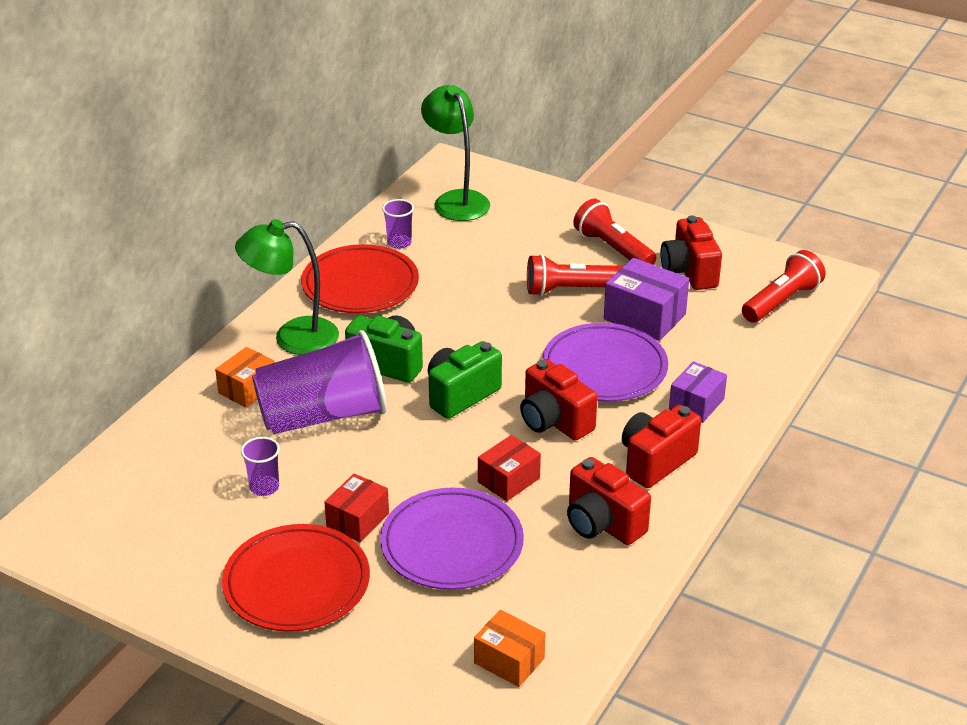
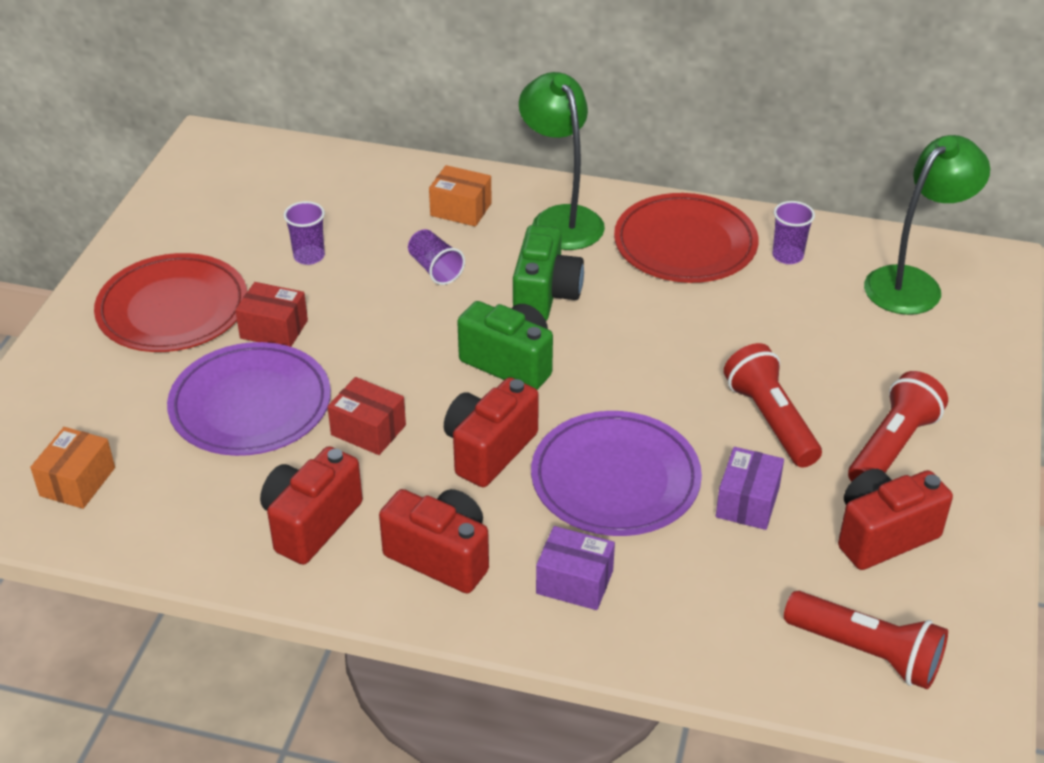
camera: 75 degrees right, 5 degrees up
(323, 416) = (435, 269): purple cup -> purple cup, size x0.42
(644, 317) = (747, 502): purple box -> purple box, size x0.66

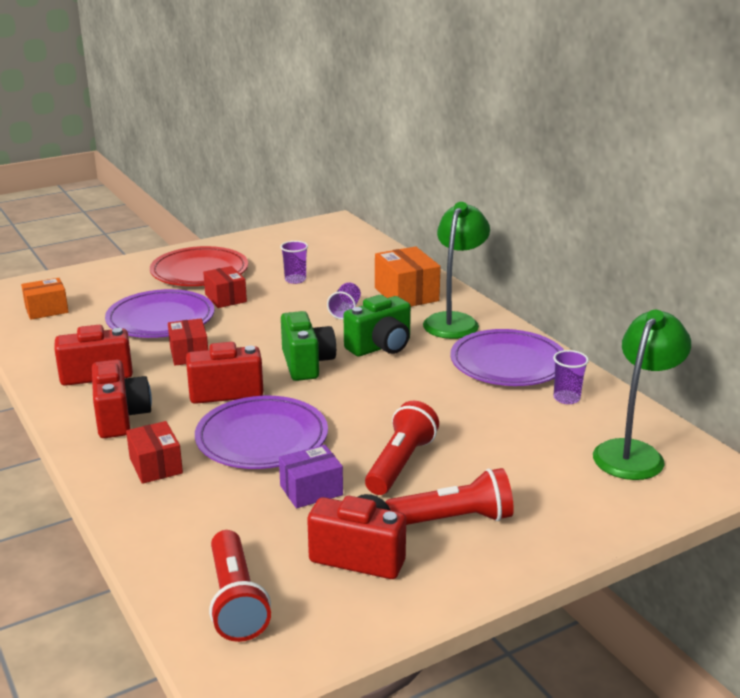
camera: 45 degrees right, 15 degrees down
(461, 209) = (406, 294): orange box -> orange box, size x1.51
(574, 582) = (155, 466): purple box -> red box
(685, 244) = (508, 363): red plate -> purple plate
(913, 283) = (633, 452): green lamp -> green lamp turned 60 degrees counterclockwise

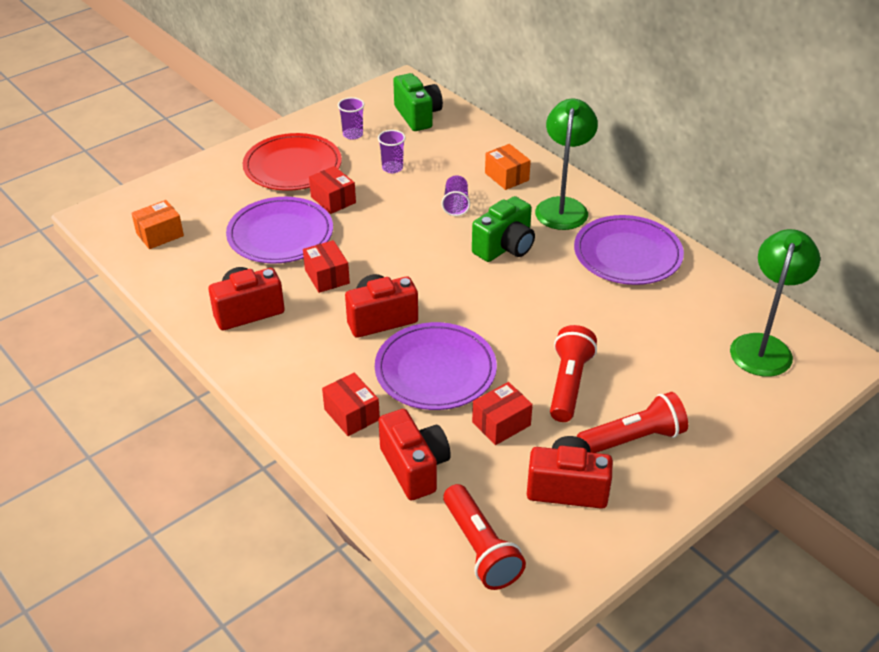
camera: 10 degrees left, 15 degrees up
(121, 418) = (295, 362): red camera -> red camera (414, 467)
(307, 364) = (443, 276): green camera -> green camera (418, 116)
(311, 490) = (501, 424): purple box -> red box
(406, 294) = (507, 176): orange box -> orange box, size x0.66
(566, 398) = (690, 291): purple cup -> purple cup (353, 134)

